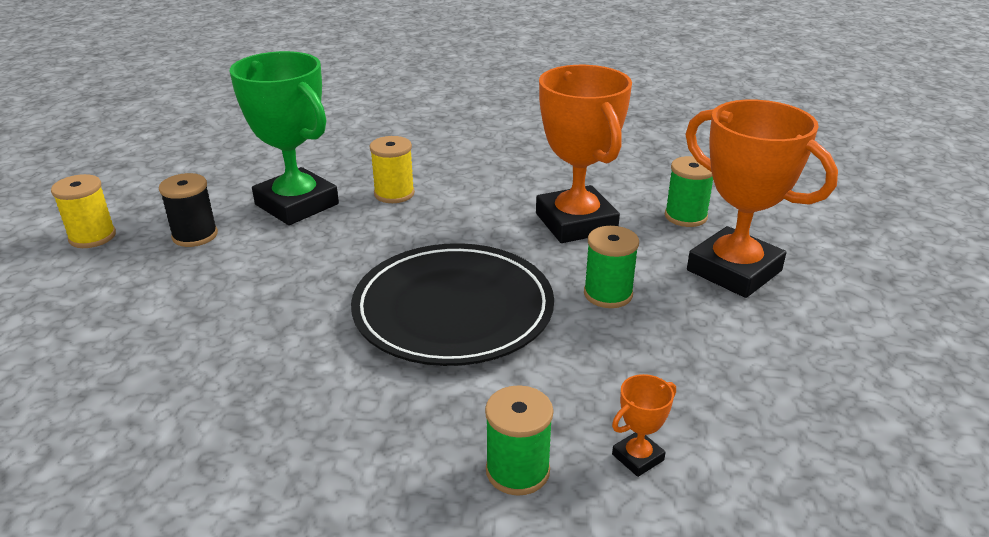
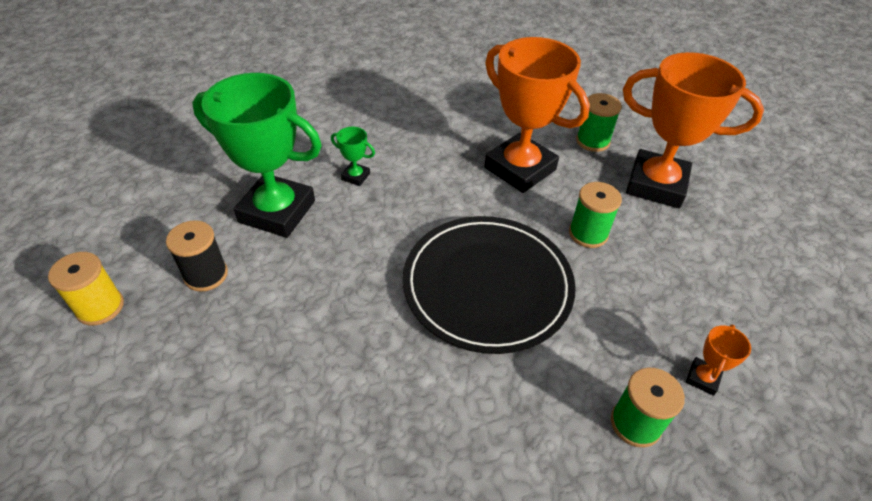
camera: 25 degrees left, 15 degrees up
(394, 194) = (355, 176): yellow spool -> green trophy

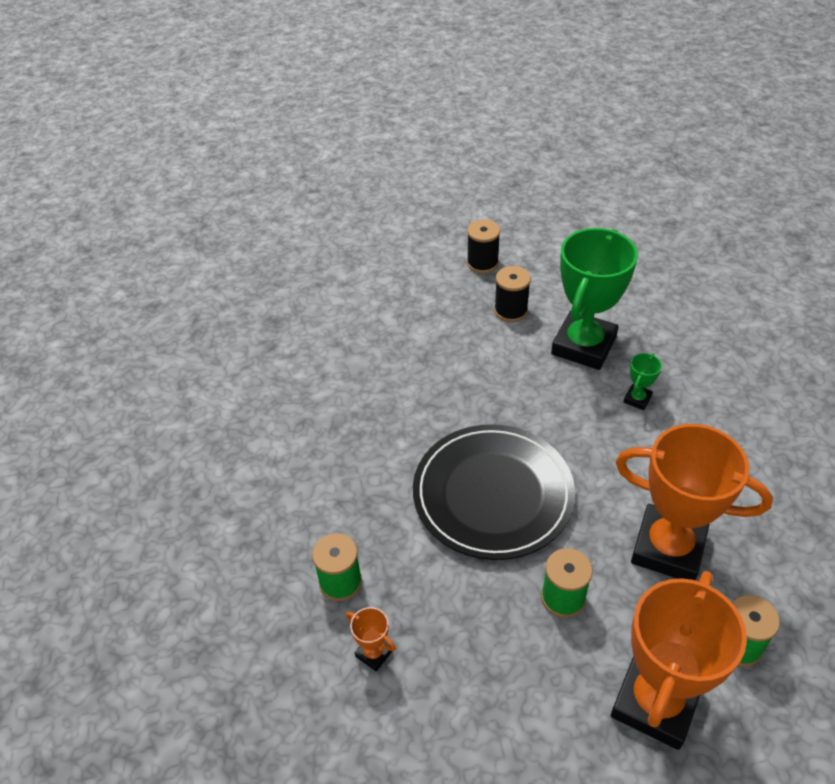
camera: 100 degrees right, 0 degrees up
(100, 307) = (482, 263): yellow spool -> black spool
(520, 169) = (668, 548): orange trophy -> orange trophy turned 60 degrees clockwise

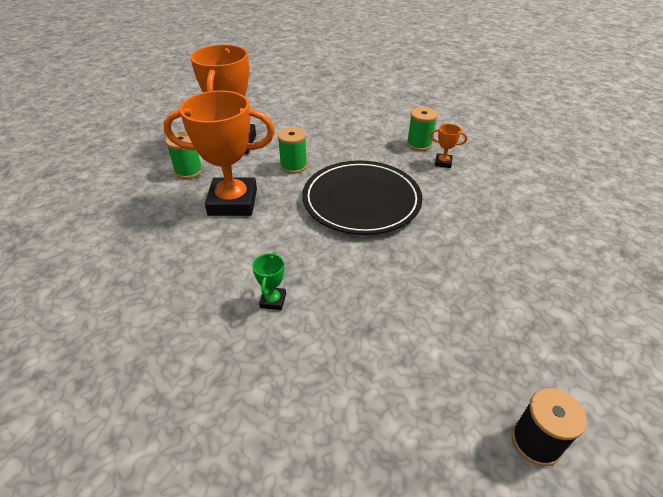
camera: 155 degrees right, 5 degrees down
(374, 653) = (380, 128): orange trophy -> orange trophy (443, 163)
(510, 311) = (447, 368): black spool -> none
(583, 346) = (344, 345): green trophy -> none

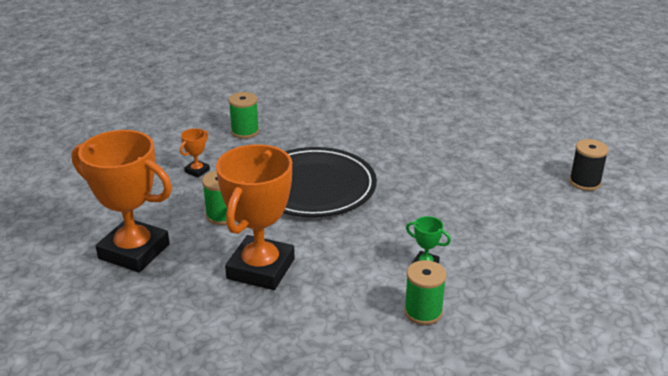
camera: 70 degrees left, 10 degrees down
(188, 171) = (169, 297): green spool -> green spool (423, 312)
(443, 163) = (286, 128): orange trophy -> orange trophy (197, 171)

